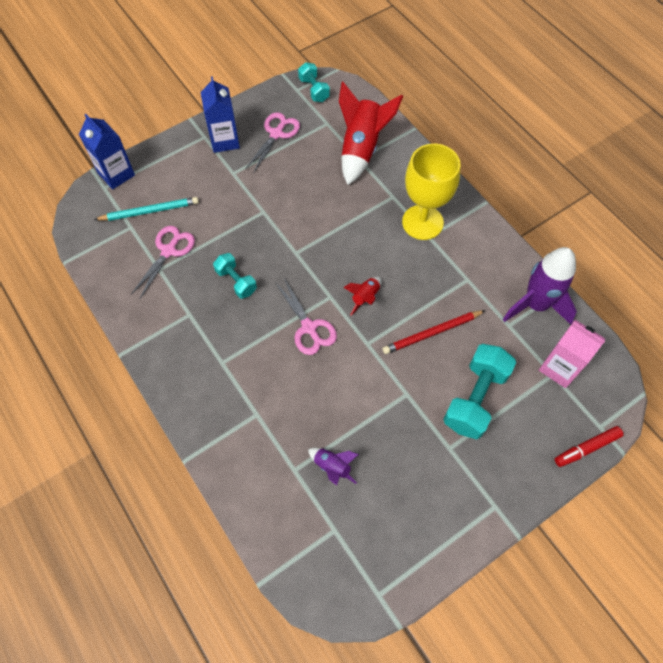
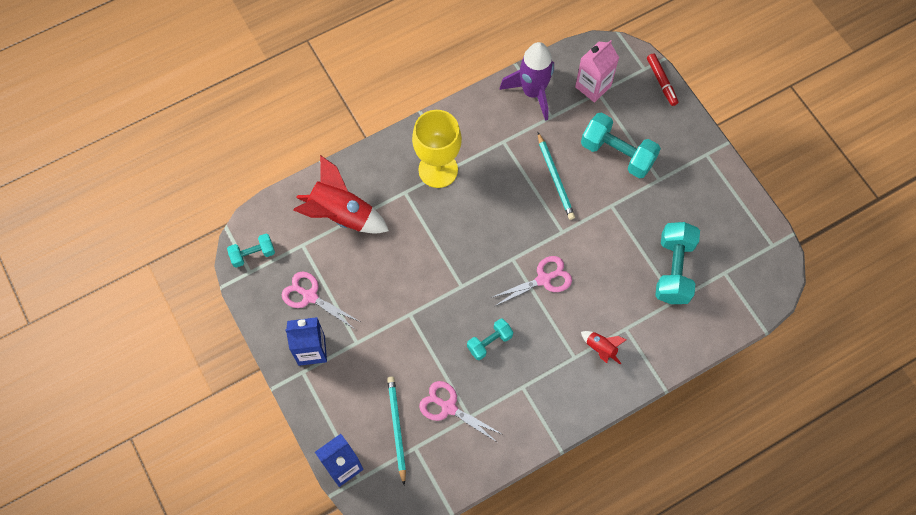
camera: 85 degrees left, 5 degrees up
(332, 467) = (673, 270): purple rocket -> turquoise dumbbell
(365, 298) = (516, 228): red rocket -> red rocket (601, 348)
(432, 333) = (555, 178): red pencil -> turquoise pencil

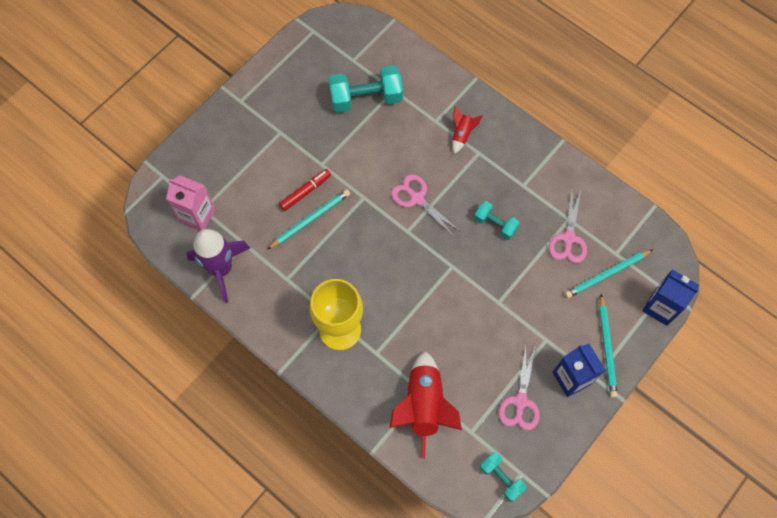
camera: 110 degrees left, 0 degrees up
(325, 395) = (607, 347): none -> turquoise pencil
(617, 153) = (265, 174): turquoise dumbbell -> none
(661, 82) = (173, 157): red marker -> red marker (305, 192)

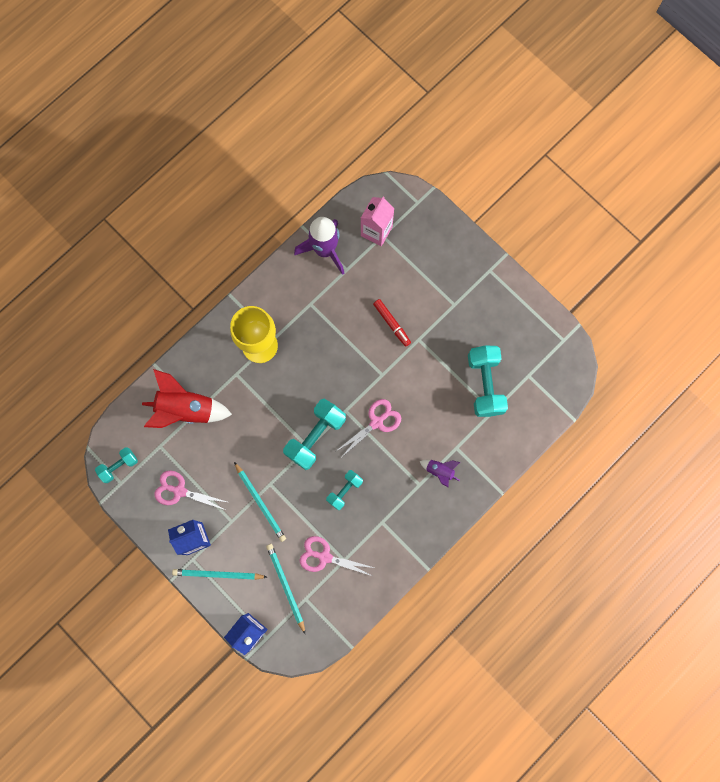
camera: 95 degrees right, 10 degrees up
(310, 219) = (364, 326): turquoise pencil -> turquoise pencil (260, 502)
(440, 259) = (315, 436): none -> turquoise dumbbell
(462, 134) = (440, 471): red rocket -> purple rocket

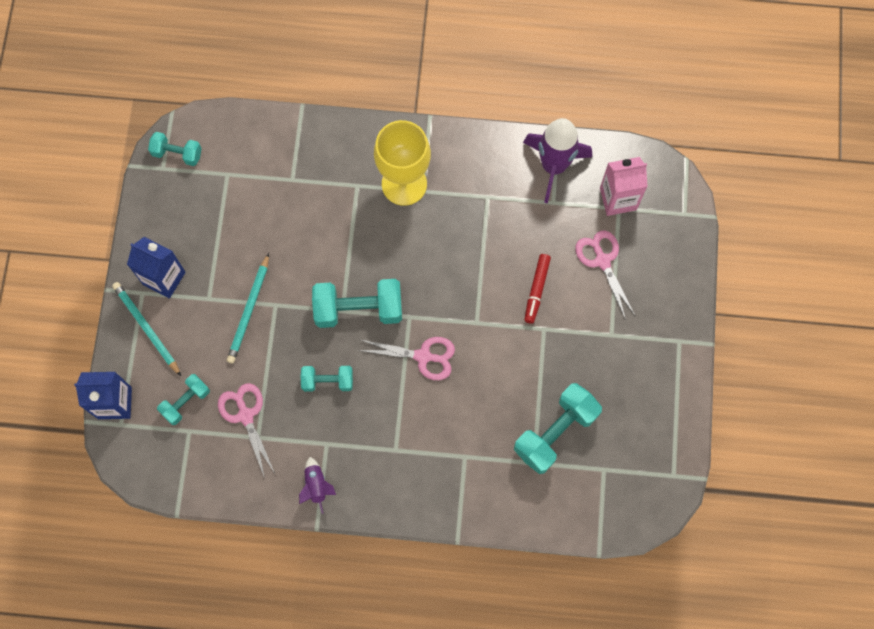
camera: 50 degrees right, 5 degrees down
(180, 491) = (199, 227): pink scissors -> pink scissors (602, 261)
(186, 409) = (283, 168): red rocket -> none
(286, 586) = (186, 402): turquoise pencil -> turquoise dumbbell
(440, 471) = (426, 459): purple rocket -> purple rocket (316, 486)

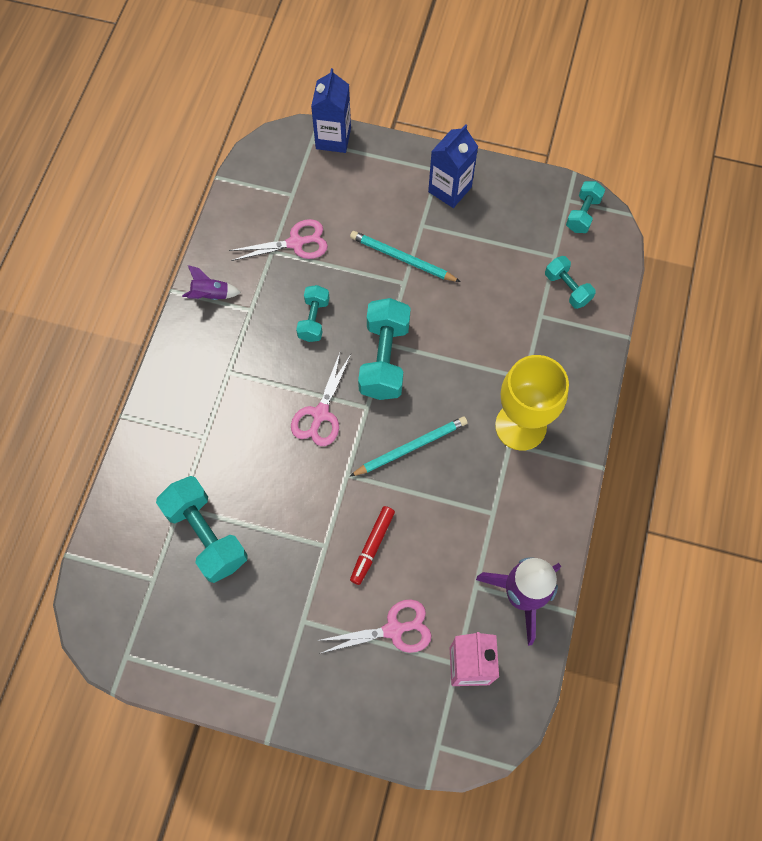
camera: 100 degrees right, 5 degrees down
(146, 328) = (401, 170): turquoise pencil -> turquoise pencil (411, 447)
(186, 402) = (321, 195): turquoise dumbbell -> turquoise dumbbell (567, 288)
(536, 290) = (372, 546): red marker -> red marker turned 90 degrees counterclockwise

